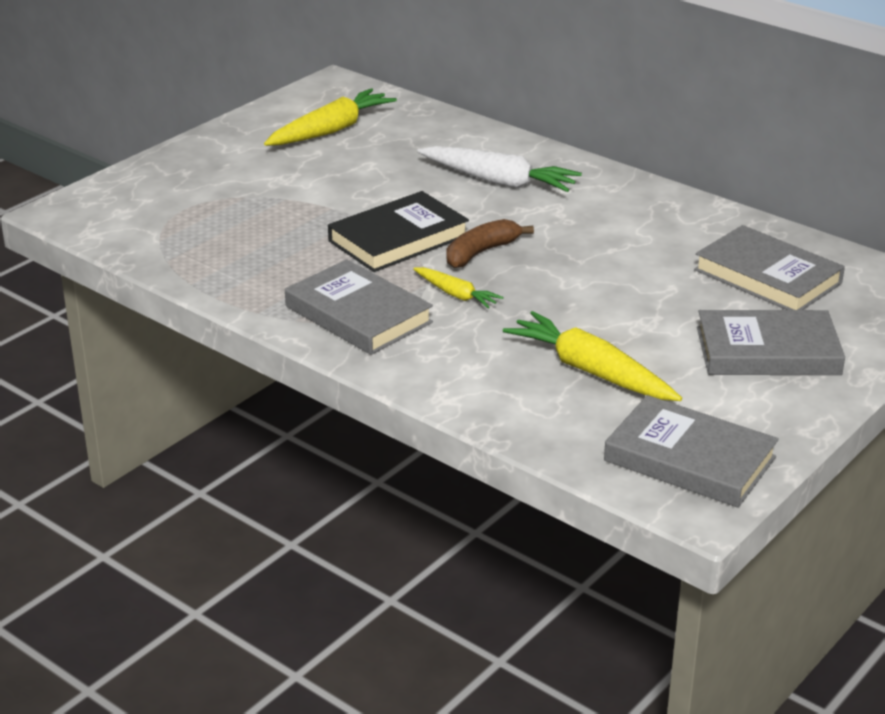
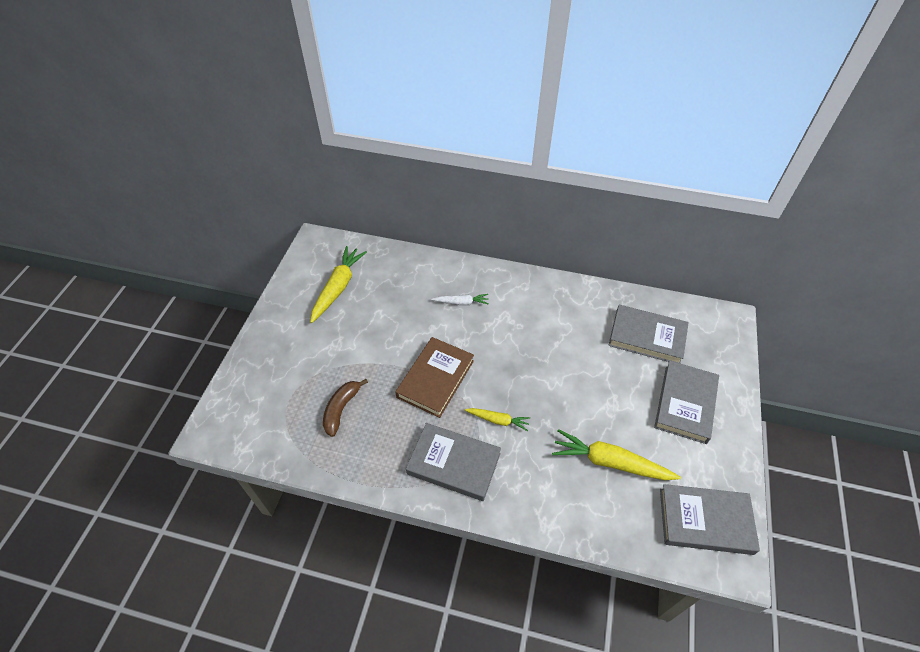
camera: 25 degrees left, 20 degrees up
(398, 238) = (435, 379): black book -> brown book
(481, 252) = (489, 374): brown banana -> brown banana (341, 409)
(499, 181) = (461, 302): white carrot -> white carrot, size x0.55
(768, 351) = (685, 404): grey book -> grey book turned 45 degrees counterclockwise

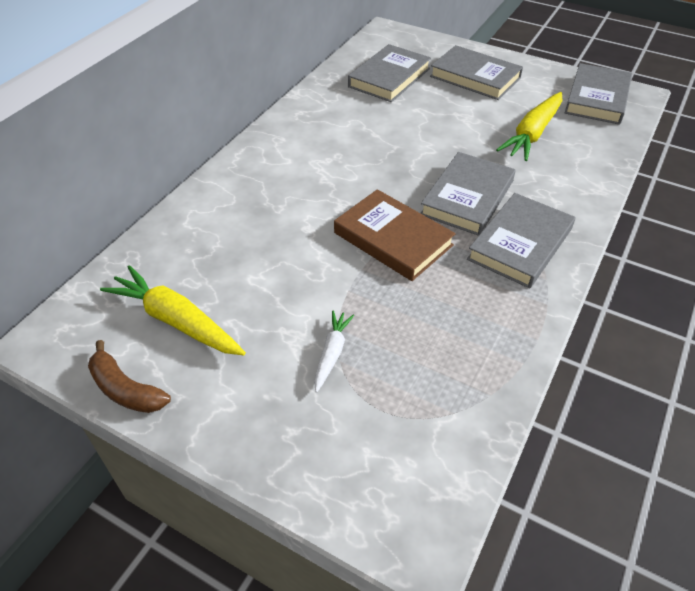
camera: 75 degrees left, 5 degrees down
(341, 409) = (415, 343): brown banana -> brown banana (125, 389)
(461, 302) = (277, 195): white carrot -> white carrot (332, 353)
(498, 420) = (467, 198): yellow carrot -> grey book

